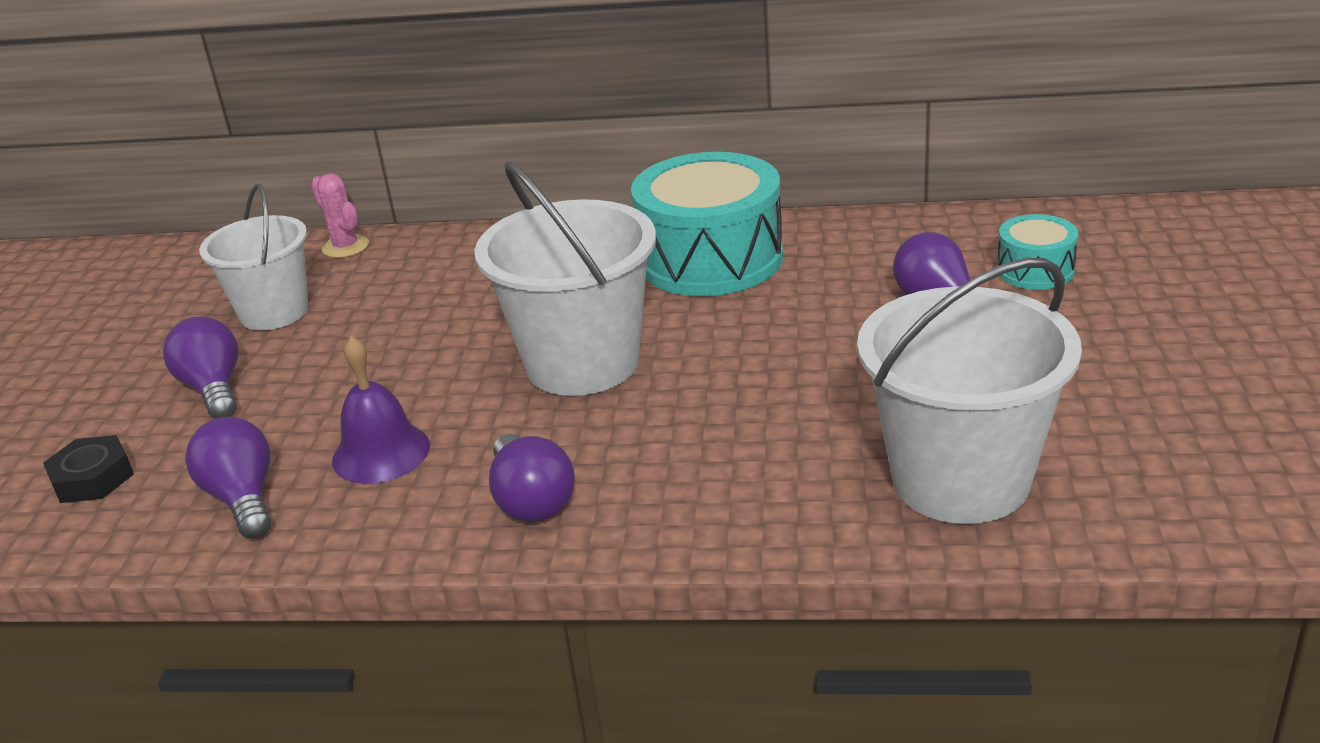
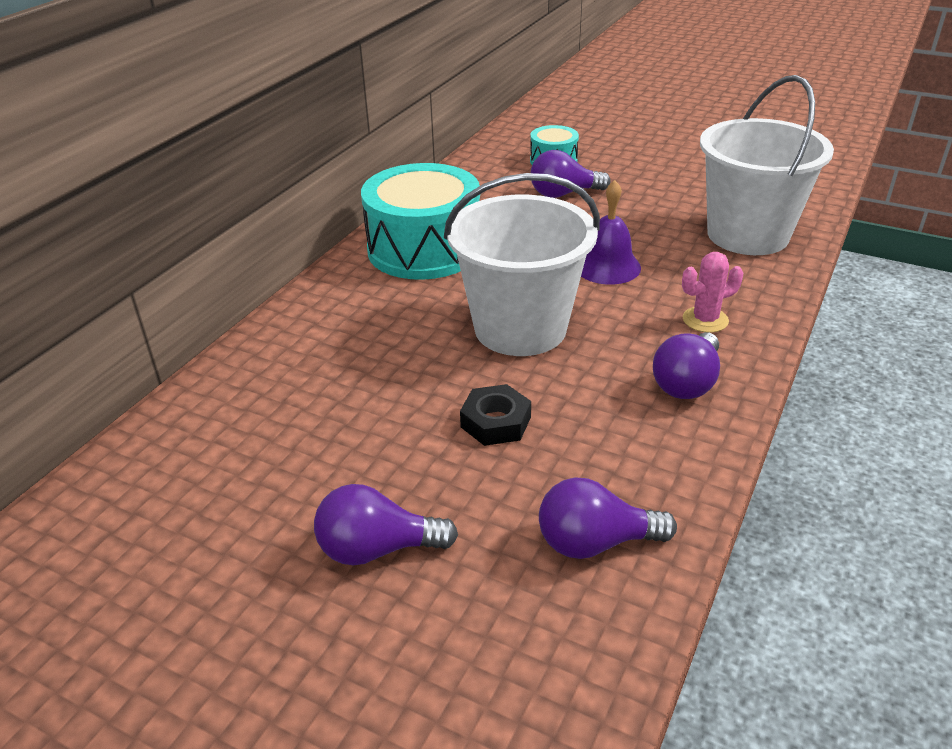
camera: 70 degrees left, 5 degrees up
(92, 478) = (485, 664): black nut -> black nut (495, 422)
(274, 312) = (257, 488): white bucket -> none
(345, 247) = (171, 422): pink cactus -> pink cactus (705, 320)
(381, 452) = (575, 448): purple bell -> purple bell (607, 266)
(531, 500) = (687, 383): purple light bulb -> purple light bulb turned 120 degrees clockwise

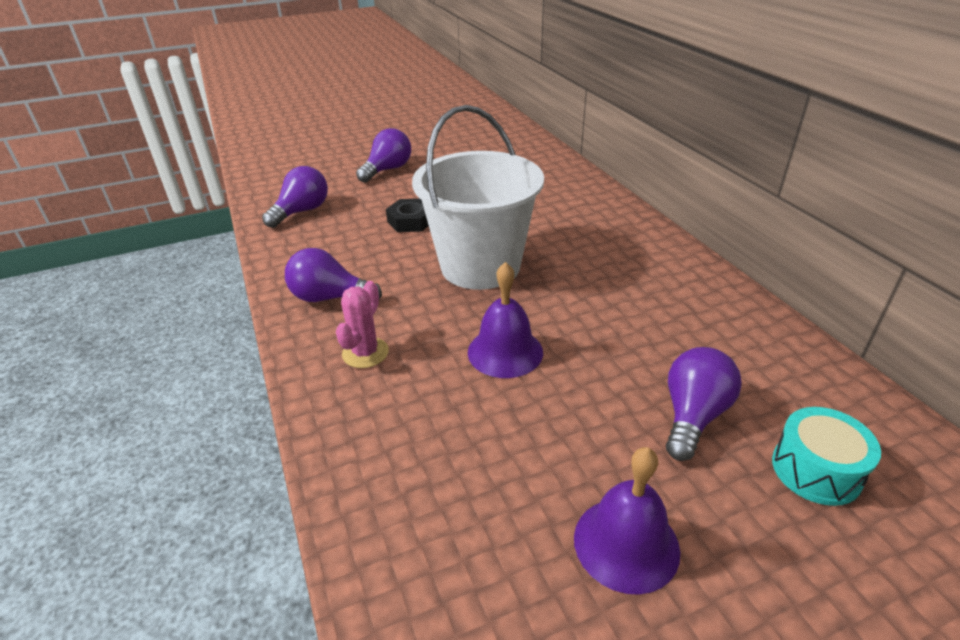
camera: 130 degrees right, 0 degrees up
(424, 249) = (648, 274): turquoise drum -> none
(674, 186) = (626, 543): none -> purple bell
(687, 383) = (330, 298): purple light bulb -> purple light bulb turned 60 degrees counterclockwise
(747, 235) = (433, 504): white bucket -> none

